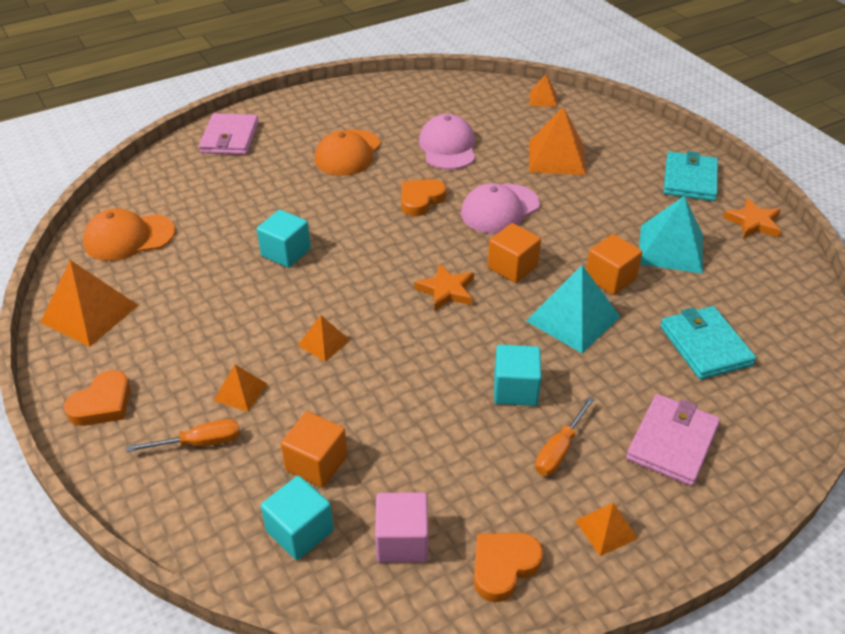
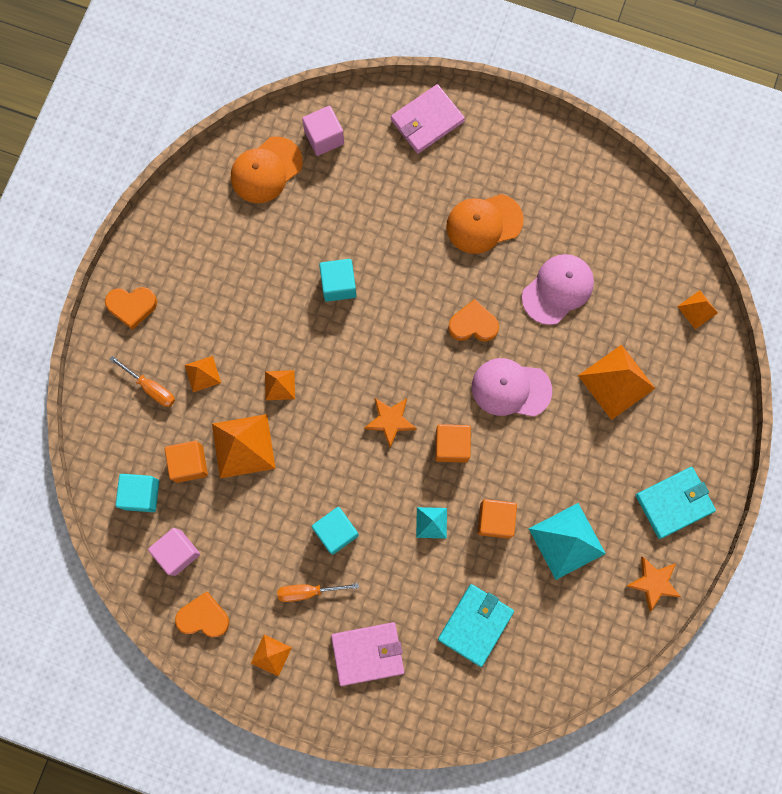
camera: 50 degrees right, 35 degrees up
(89, 313) = (185, 222): orange pyramid -> orange pyramid (243, 446)
(129, 237) = (266, 170): orange cap -> orange cap turned 75 degrees counterclockwise
(157, 192) = (324, 137): none -> pink cube
(572, 318) = (431, 522): turquoise pyramid -> turquoise pyramid, size x0.53

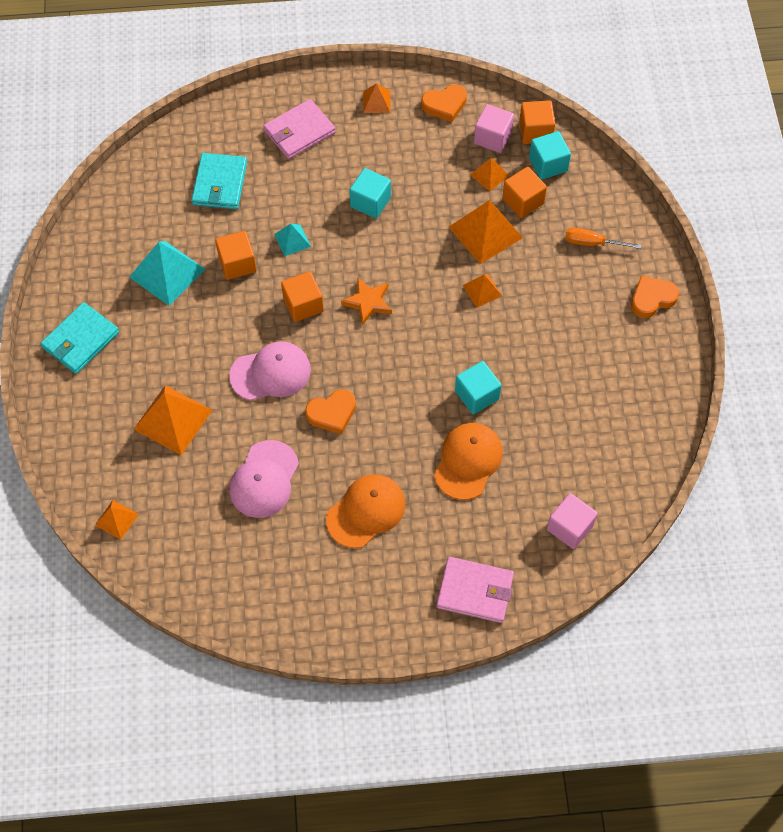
camera: 155 degrees right, 15 degrees down
(131, 540) = (535, 131): none -> orange cube
(202, 374) = (555, 271): orange pyramid -> orange pyramid (489, 175)
(266, 170) = (607, 470): orange cap -> orange cap (468, 461)
(308, 591) = (370, 153): orange screwdriver -> none
(427, 121) = (475, 591): pink wallet -> pink wallet turned 75 degrees clockwise
(653, 583) = (77, 271): orange star -> none

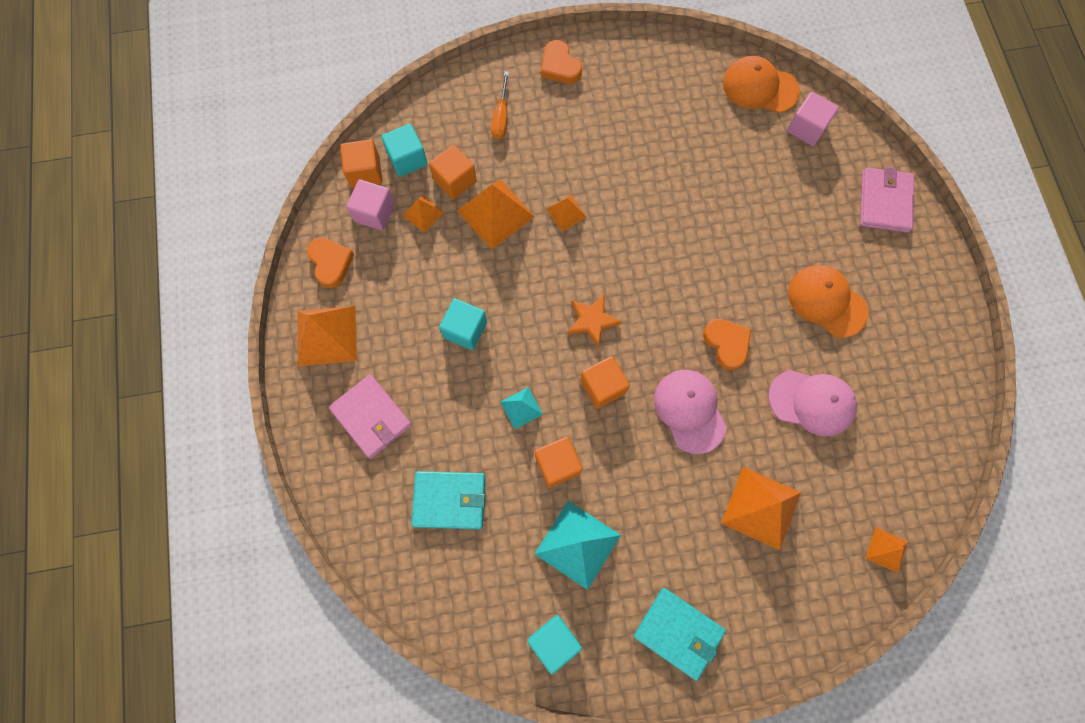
camera: 95 degrees left, 10 degrees up
(376, 102) = (327, 335): orange pyramid -> orange pyramid, size x1.87
(468, 461) = (757, 215): orange cap -> orange cap (760, 87)
(477, 395) = (685, 211): turquoise cube -> turquoise cube (554, 641)

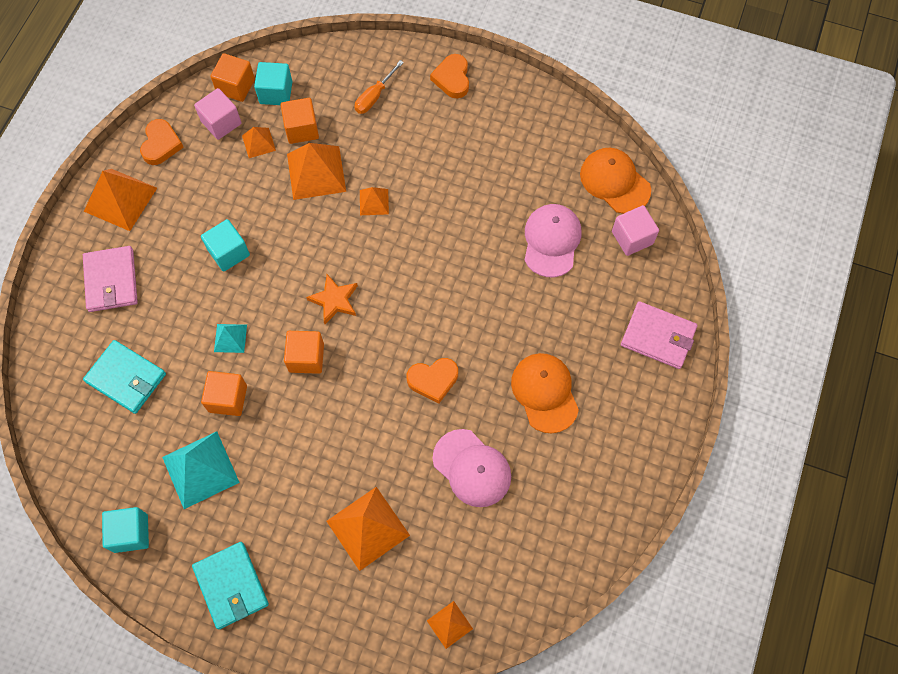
camera: 30 degrees right, 5 degrees down
(689, 411) = (364, 417): pink cap -> pink cap (551, 241)
(727, 344) = (433, 380): orange heart -> orange heart turned 75 degrees clockwise
(884, 202) = (658, 336): pink wallet -> pink wallet turned 75 degrees clockwise

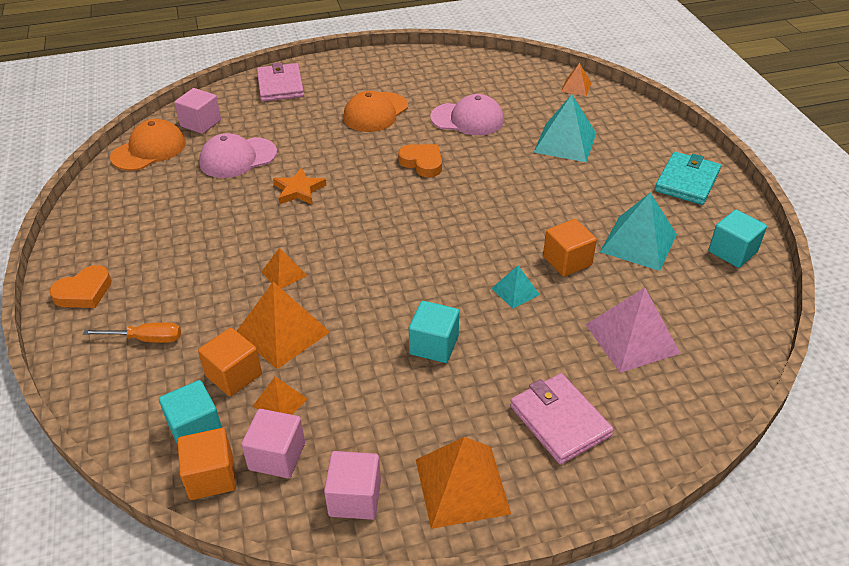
camera: 125 degrees left, 25 degrees down
(111, 281) = (559, 421): pink wallet -> pink wallet turned 75 degrees counterclockwise
(126, 378) = (632, 338): turquoise wallet -> pink pyramid
(161, 144) = (355, 498): orange heart -> pink cube
(306, 358) = (479, 235): orange cube -> none
(334, 300) = (410, 247): orange star -> orange star (299, 190)
(368, 528) = (565, 142): orange pyramid -> turquoise pyramid
(472, 468) = (467, 119): pink cap -> pink cap turned 90 degrees clockwise
(614, 182) = (149, 150): orange cap -> orange cap turned 150 degrees counterclockwise

